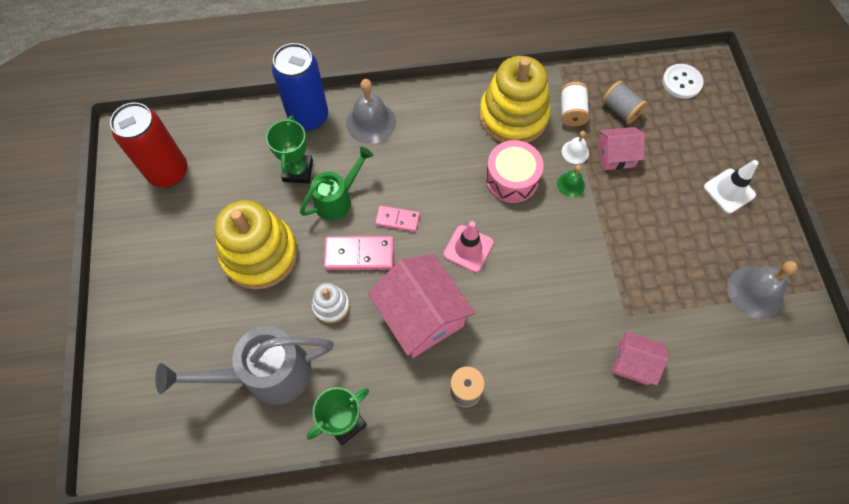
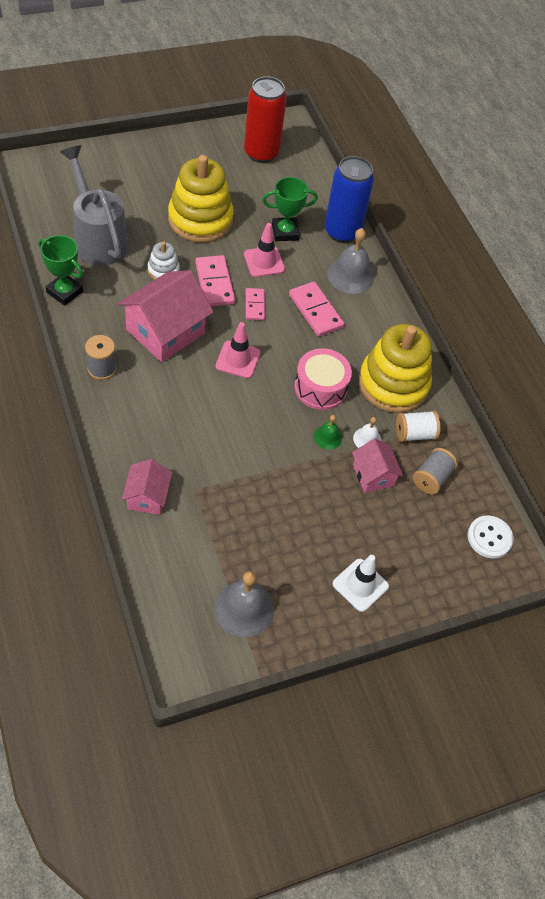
camera: 70 degrees right, 10 degrees down
(337, 199) = (264, 262): green watering can -> pink traffic cone
(413, 164) = (315, 311): none -> pink domino

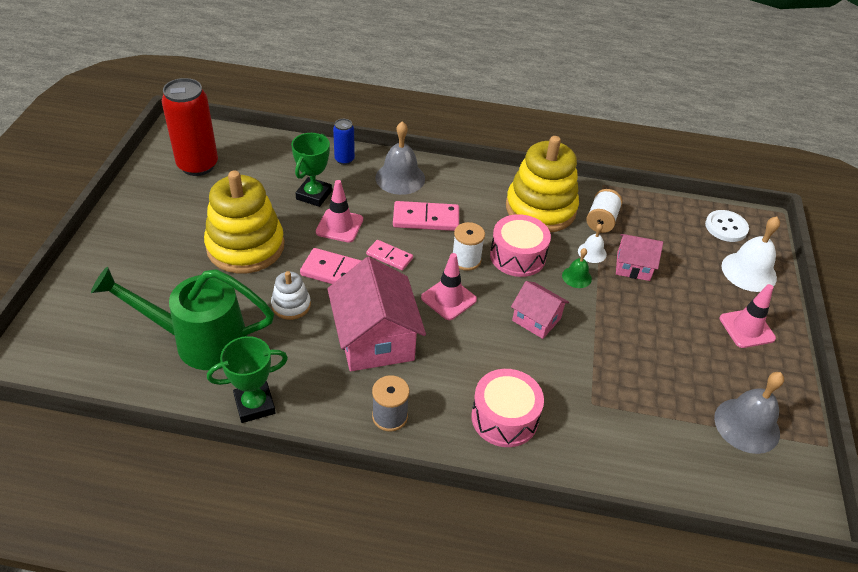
camera: 55 degrees left, 10 degrees down
(98, 239) = (200, 341): grey watering can -> green watering can
(144, 437) = (504, 418): none -> pink drum
(147, 497) = (583, 448): pink house -> pink house (536, 319)
(289, 355) = (466, 260): none -> white spool
(342, 232) = (344, 159): blue can -> blue can, size x0.50
(360, 585) = (747, 328): white traffic cone -> pink traffic cone
(432, 478) = (652, 232): grey spool -> none
(439, 571) = (749, 271): none -> white bell

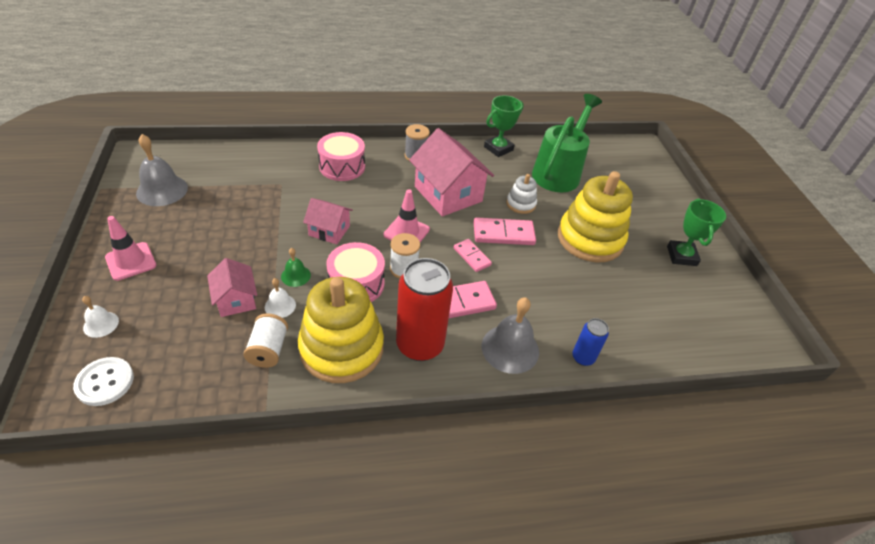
camera: 160 degrees right, 0 degrees up
(198, 165) = (706, 308): red can -> red can (420, 345)
(200, 341) = (558, 172): green watering can -> green watering can turned 45 degrees counterclockwise
(314, 195) = (578, 302): green trophy -> green trophy (681, 256)
(339, 226) = (532, 275): pink traffic cone -> none
(389, 256) = (472, 256): pink domino -> pink domino turned 45 degrees clockwise
(633, 266) = (236, 300): pink house -> pink house turned 75 degrees clockwise
(749, 271) = (101, 324): white bell -> white bell, size x0.54

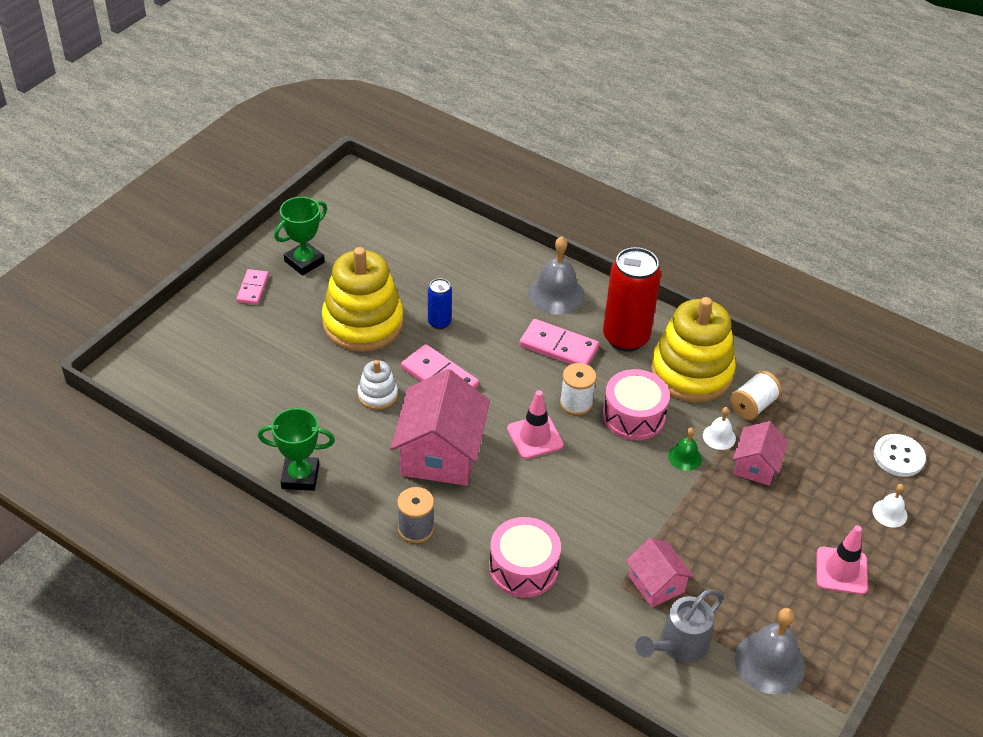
camera: 135 degrees left, 0 degrees up
(224, 174) = (679, 645): none -> grey watering can
(329, 230) = (613, 486): pink house -> pink house (656, 584)
(472, 256) = (498, 376): pink domino -> pink domino (252, 288)
(558, 172) = (279, 403): green watering can -> none
(583, 358) = (508, 257): blue can -> blue can (439, 322)

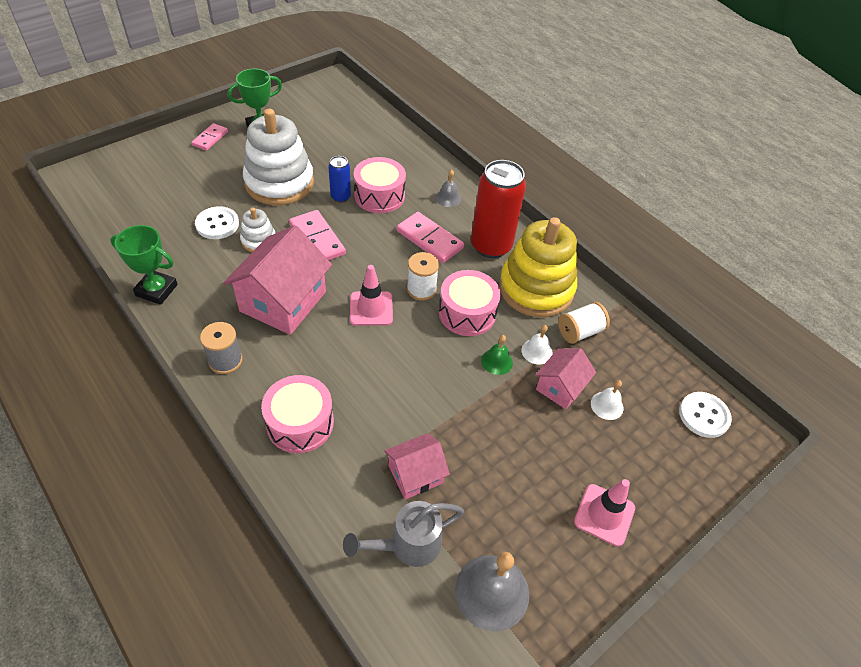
camera: 15 degrees right, 5 degrees up
(322, 388) = (217, 224): none -> white button
(363, 323) = (279, 183): yellow stacking toy -> white stacking toy
(481, 310) = (379, 196): none -> pink drum
(556, 294) = (448, 198): grey bell -> grey bell, size x0.54
(656, 584) = (415, 474): pink house -> pink house turned 75 degrees clockwise
(889, 513) = (675, 469): white bell -> white bell (607, 405)

